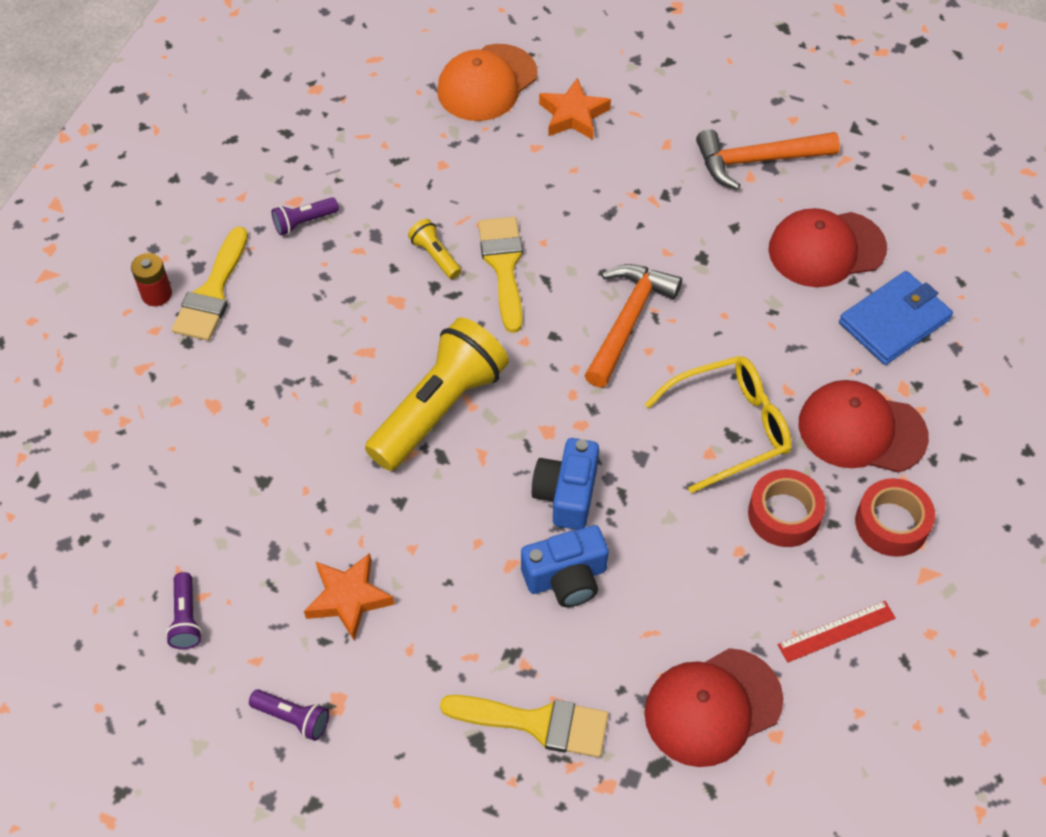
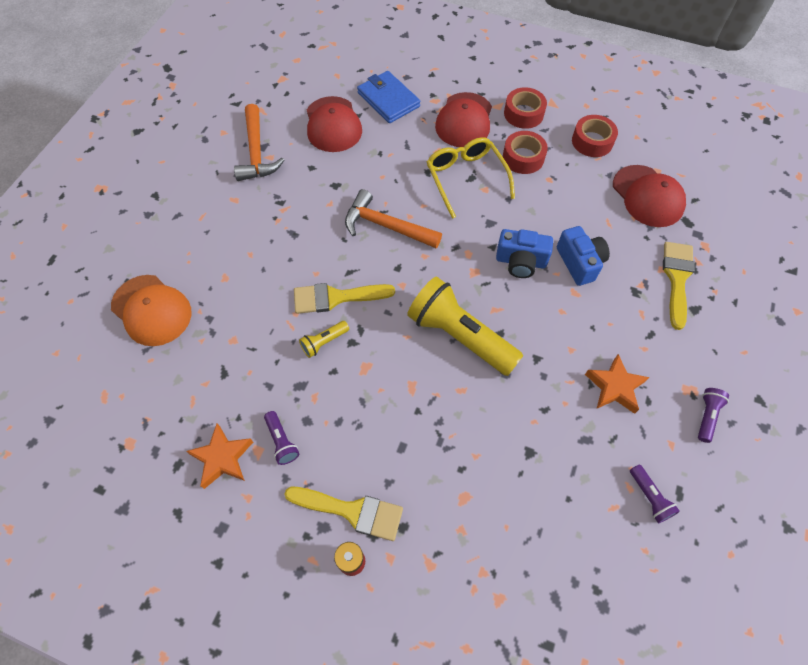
camera: 90 degrees left, 5 degrees up
(186, 618) = (649, 497): purple flashlight -> purple flashlight turned 75 degrees clockwise
(573, 115) = (197, 253): orange star -> orange star (222, 458)
(836, 631) = (592, 141): red ruler -> red tape

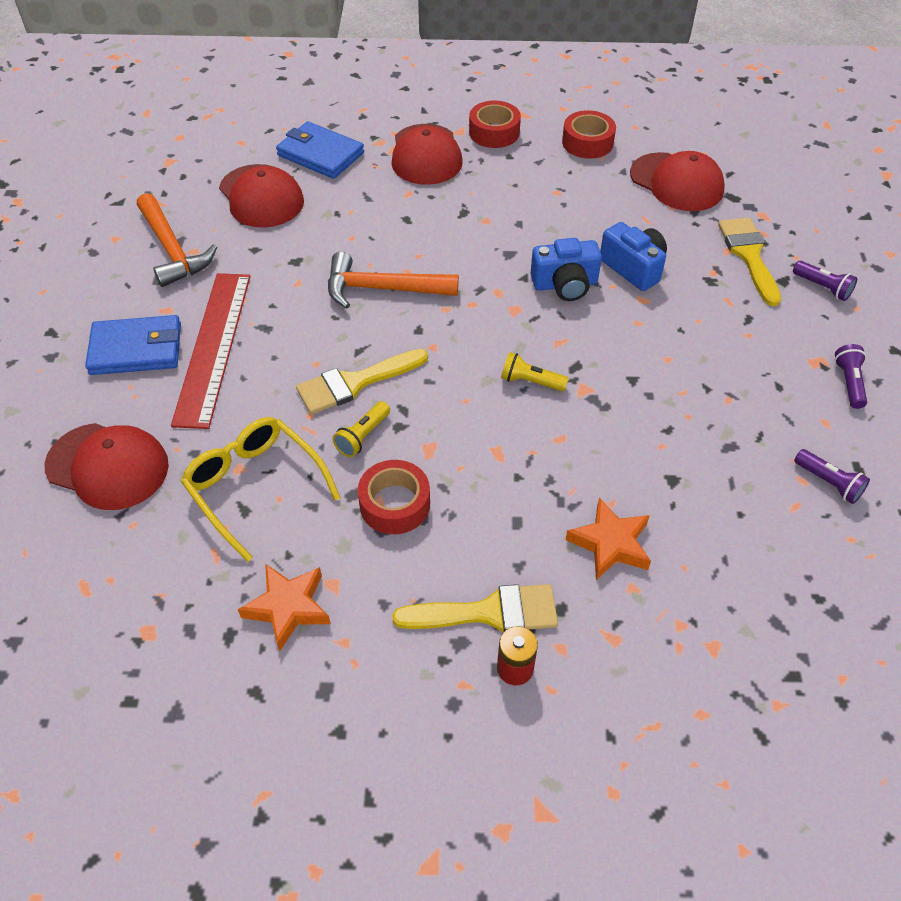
camera: 20 degrees left, 10 degrees down
(151, 310) = (107, 466): orange cap -> red cap
(203, 225) = (136, 349): none -> blue wallet
(253, 239) = (214, 347): none -> red ruler
(281, 441) = (359, 563): purple flashlight -> purple flashlight (822, 287)
(460, 336) = (531, 381): yellow flashlight -> yellow flashlight, size x0.43
(466, 178) = (457, 215): yellow glasses -> yellow glasses (255, 487)
(523, 158) = (515, 177): red tape -> red tape (394, 504)
(614, 387) = (735, 383): orange star -> orange star (610, 543)

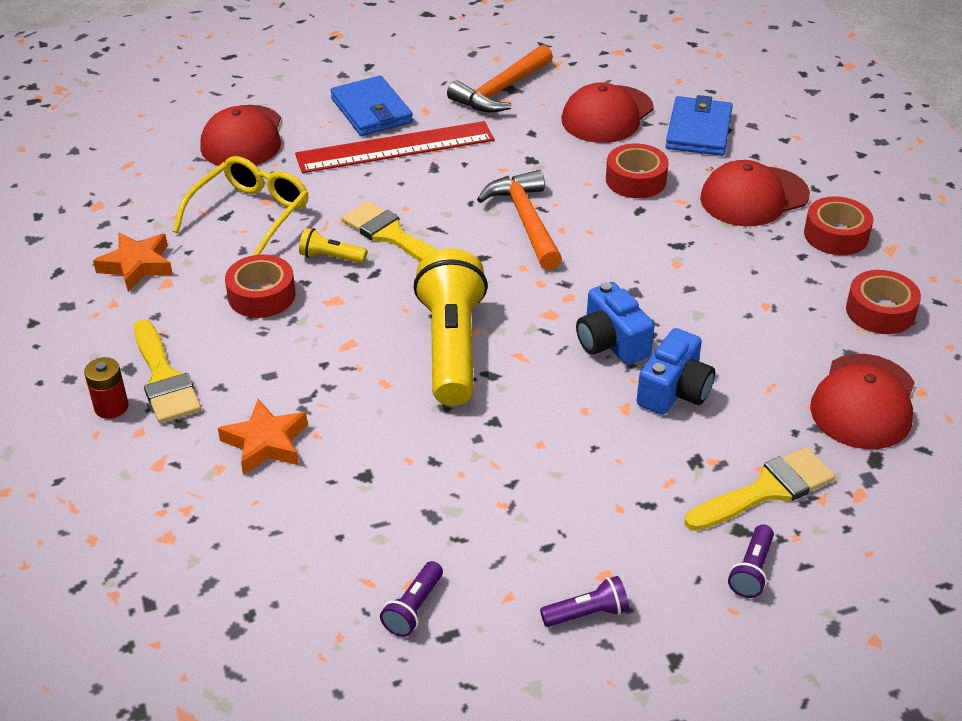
camera: 70 degrees right, 10 degrees down
(365, 208) = (635, 180): none -> red tape
(531, 381) = (451, 347): yellow flashlight -> yellow flashlight, size x2.32

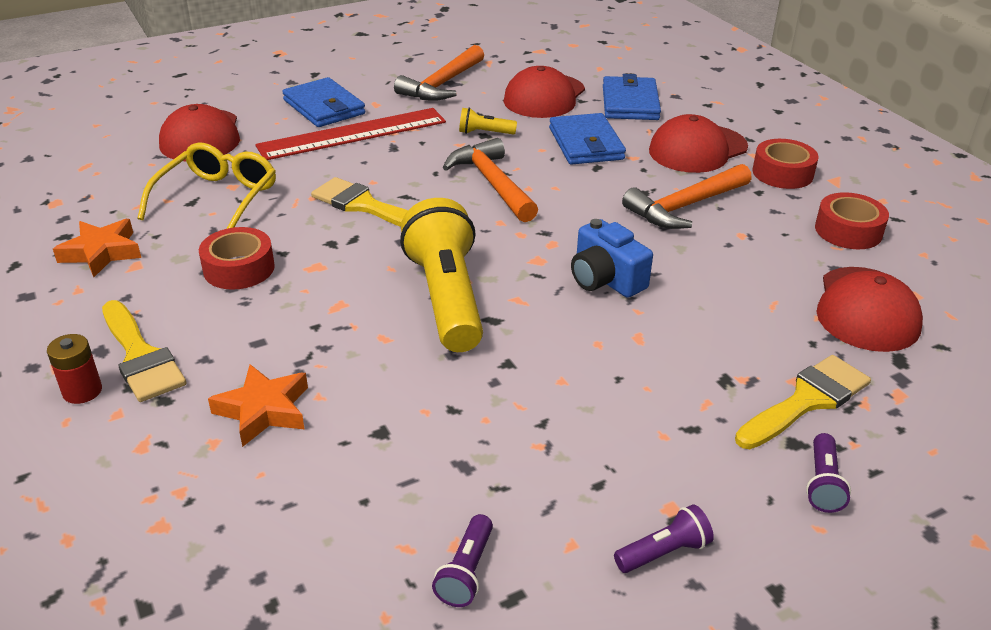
camera: 10 degrees left, 5 degrees down
(331, 257) = (306, 229): yellow flashlight -> yellow flashlight (485, 133)
(635, 180) = (586, 144): red tape -> blue wallet
(674, 391) = (682, 317): blue camera -> none
(718, 266) = (685, 206): none -> orange hammer

